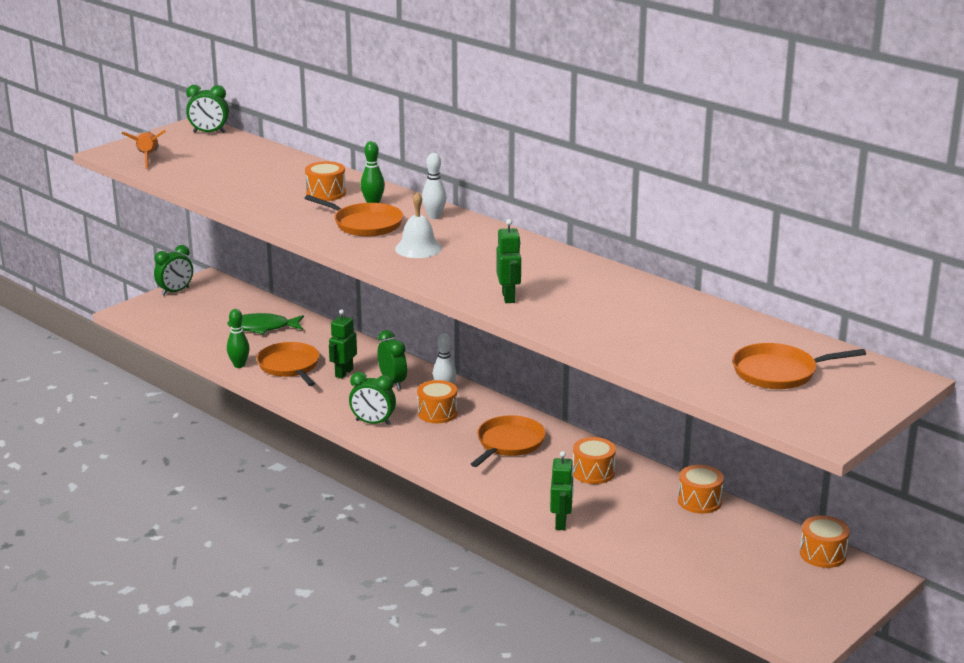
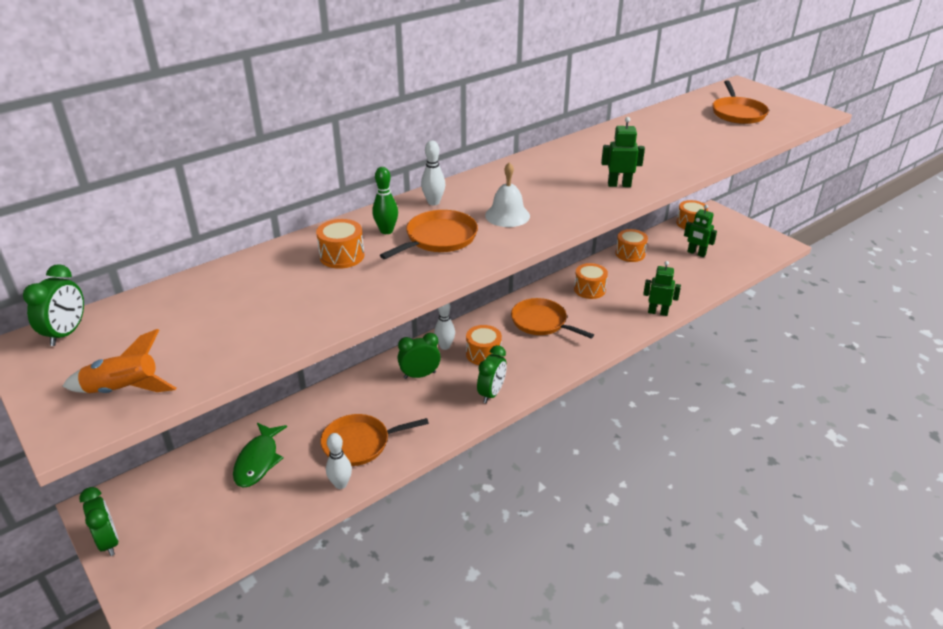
camera: 80 degrees left, 10 degrees up
(239, 365) = (340, 484): green bowling pin -> white bowling pin
(344, 373) = (389, 405): green robot -> green robot (696, 253)

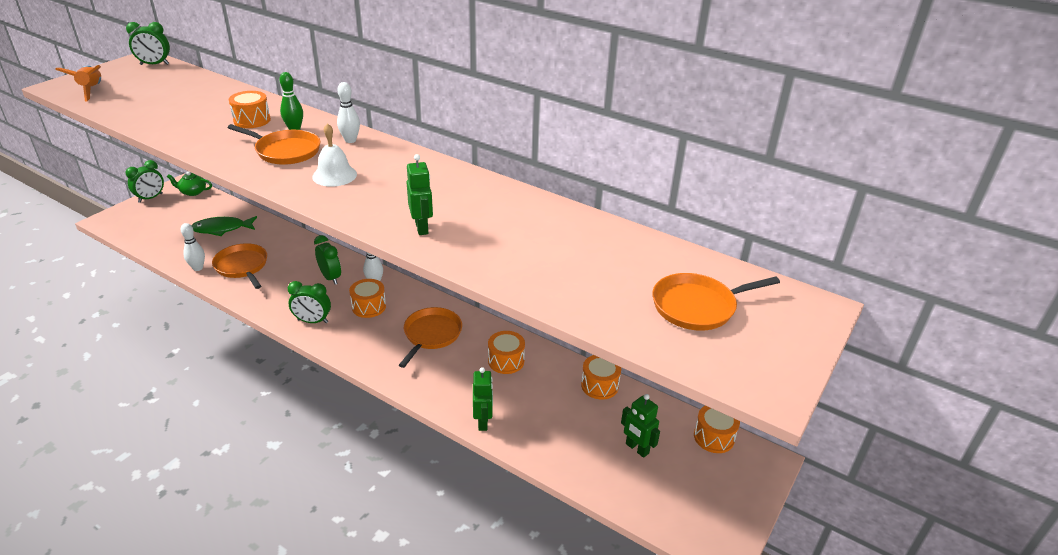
camera: 70 degrees right, 0 degrees up
(129, 492) = (192, 192): none -> green teapot
(696, 253) = (637, 448): green robot -> green robot turned 60 degrees counterclockwise

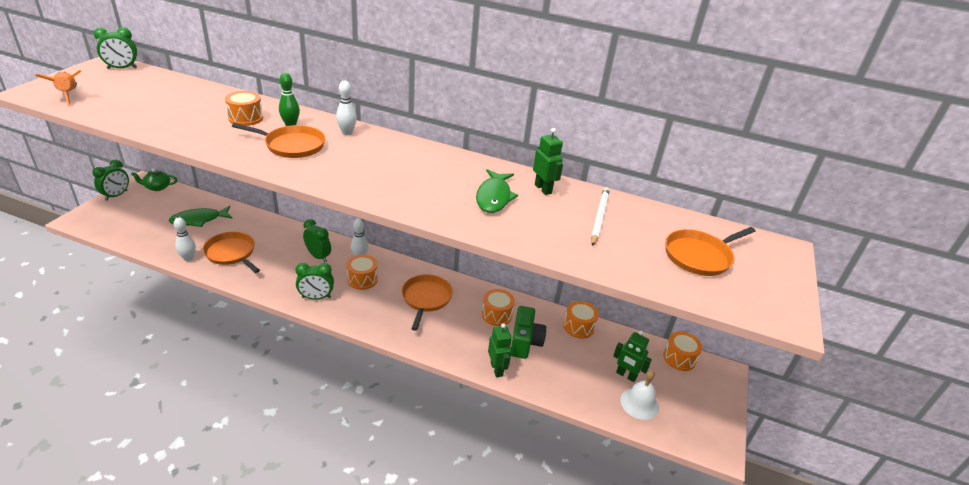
camera: 15 degrees left, 0 degrees up
(334, 175) = (348, 165): white bell -> white bell (639, 403)
(422, 228) = (449, 207): green robot -> green robot (543, 189)
(479, 220) = (494, 197): none -> green fish
(527, 395) = (525, 342): none -> green camera
(593, 251) = (599, 217): none -> white pencil

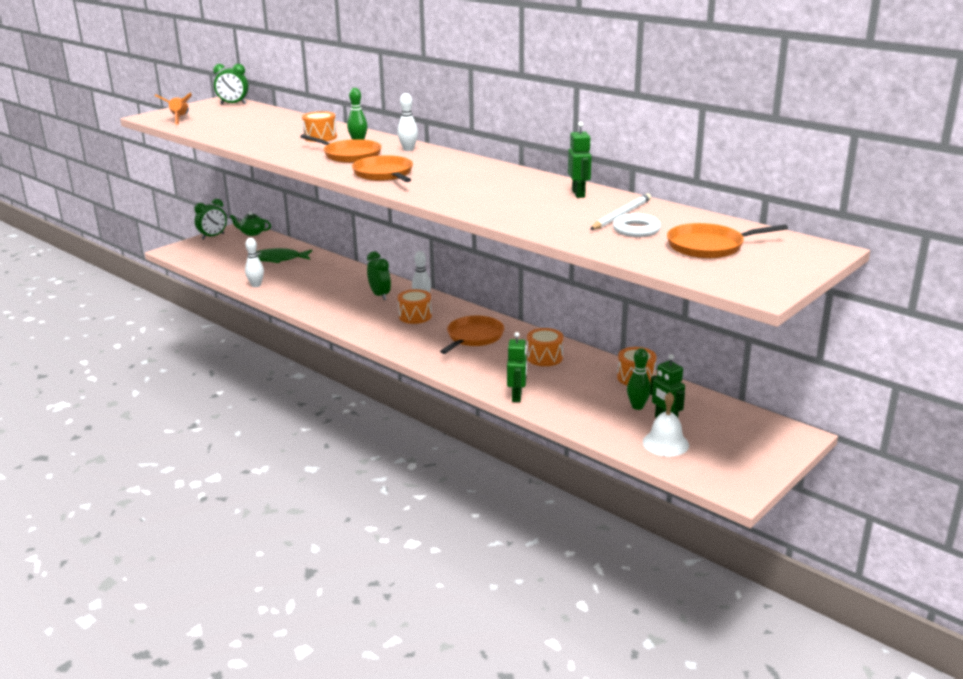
camera: 25 degrees right, 10 degrees down
(231, 253) = (297, 285): orange pan -> orange pan (384, 174)
(316, 297) = (361, 324): green clock -> none
(494, 197) = (519, 196): green fish -> none
(525, 342) = (562, 381): green camera -> none
(597, 362) = (637, 406): none -> green bowling pin
(626, 238) = (636, 230): none -> white ring
(679, 358) = (745, 417): orange drum -> none

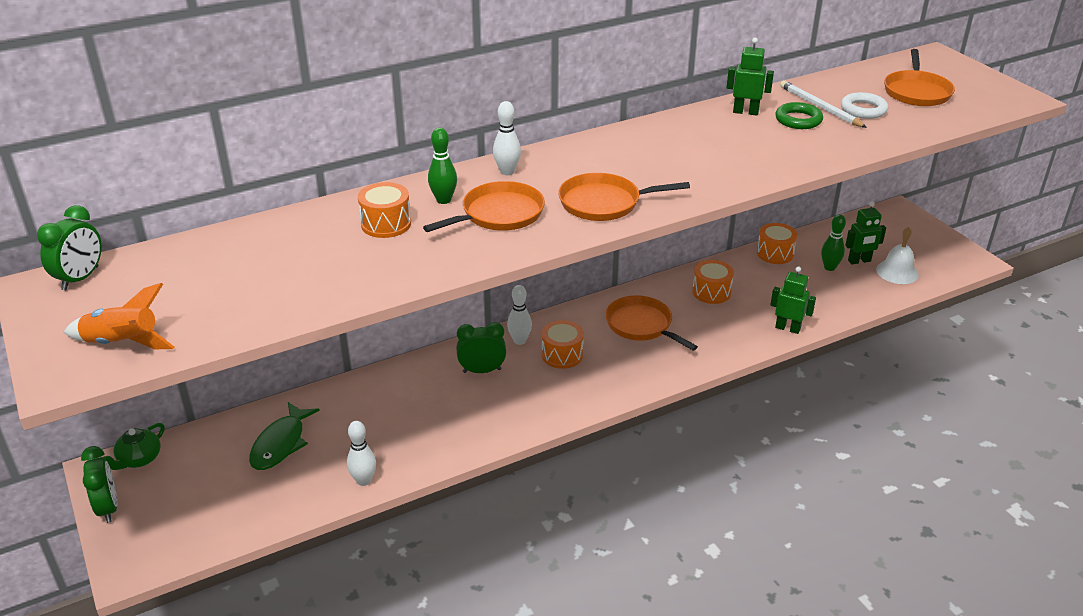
camera: 70 degrees left, 10 degrees up
(584, 210) = (798, 120): none -> green ring

